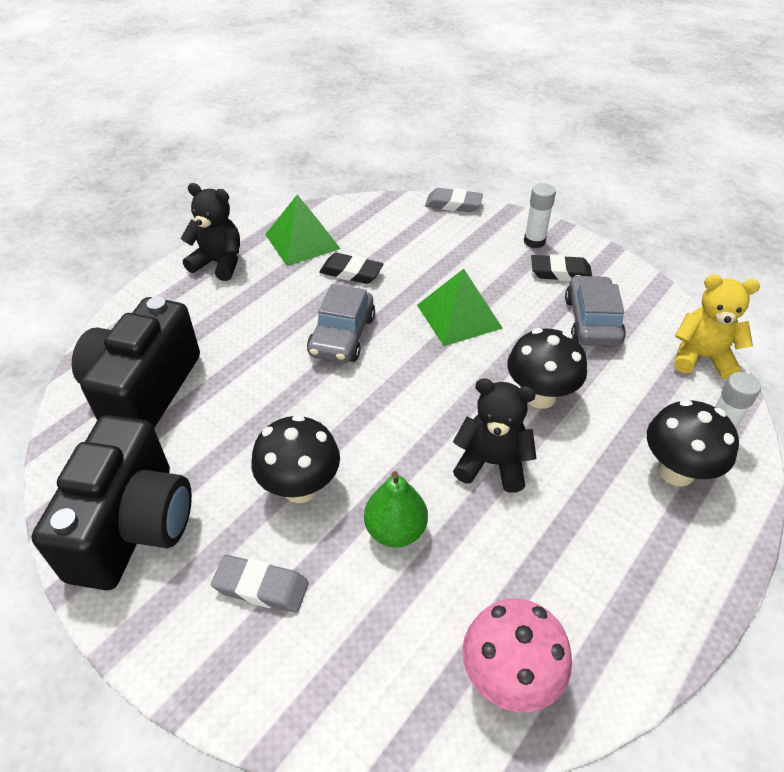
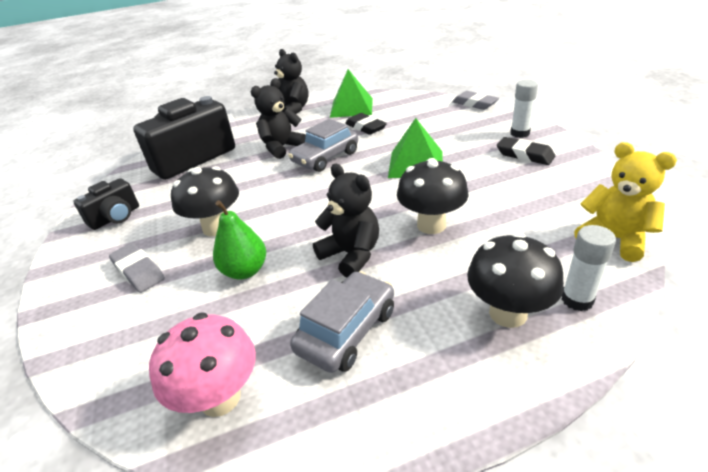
camera: 35 degrees right, 10 degrees down
(133, 526) = (116, 217): black camera -> black camera, size x0.52
(267, 335) = (282, 147): none -> black teddy bear
(592, 321) = (524, 190): grey car -> grey car (347, 330)

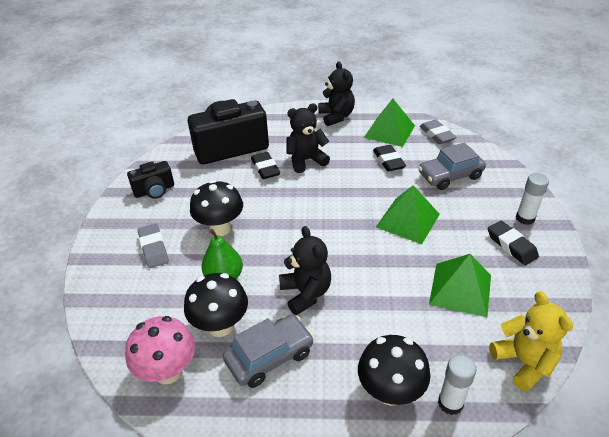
camera: 20 degrees right, 5 degrees up
(241, 164) = (265, 168): none -> black eraser
(325, 157) = (336, 185): grey car -> grey car (450, 176)
(431, 225) = (382, 289): black mushroom -> black mushroom (220, 326)
(474, 104) = (507, 166): grey eraser -> grey eraser (436, 135)
(507, 200) = (460, 289): none -> green pyramid

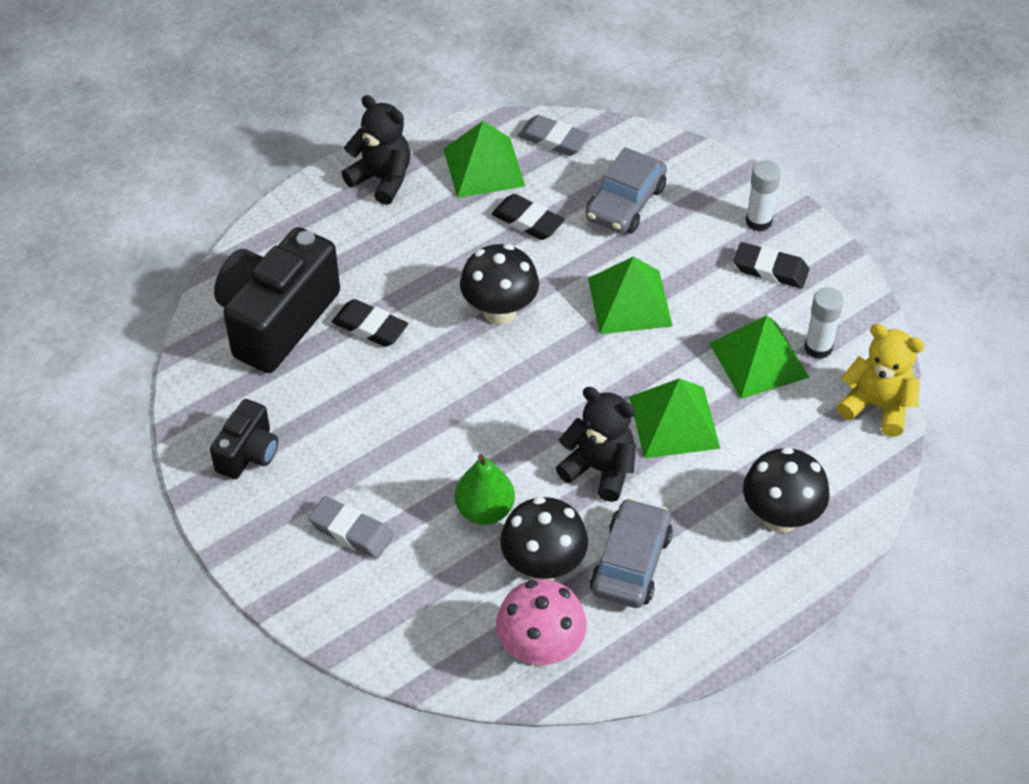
camera: 40 degrees left, 10 degrees up
(220, 228) = (407, 451): black mushroom -> black mushroom (499, 311)
(306, 160) = (414, 282): black teddy bear -> none
(374, 293) = (674, 422): none -> green pyramid
(450, 403) = (842, 491): white glue stick -> white glue stick (818, 347)

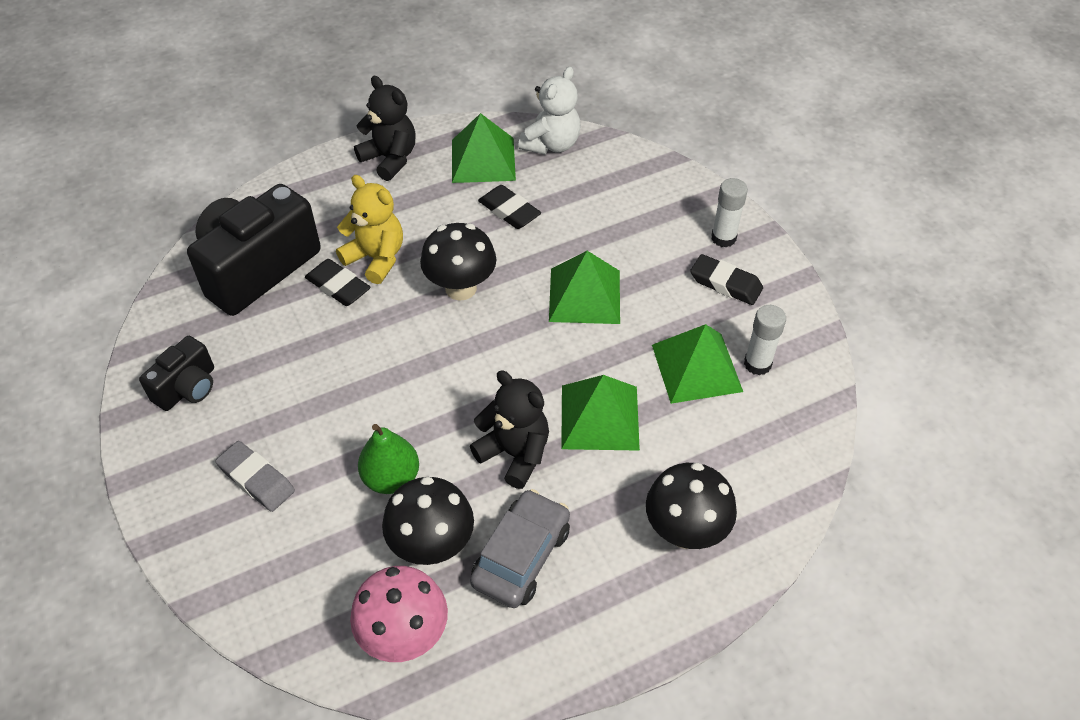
camera: 10 degrees right, 0 degrees up
(553, 140) = (551, 144): grey eraser -> white teddy bear
(625, 203) = (602, 206): grey car -> none
(877, 406) = (806, 430): yellow teddy bear -> yellow teddy bear (376, 258)

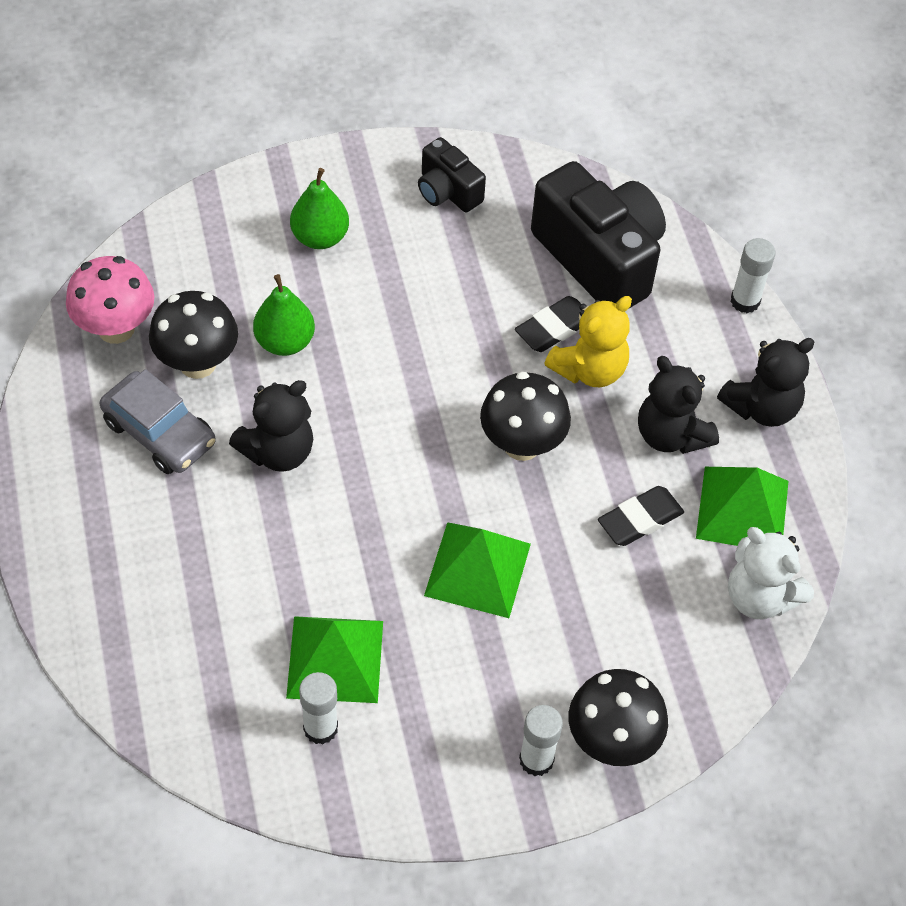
camera: 100 degrees right, 5 degrees up
(256, 479) = (320, 237): grey eraser -> green pear
(289, 177) = (745, 301): none -> white glue stick
(428, 204) = (671, 434): none -> black teddy bear
(599, 417) = (298, 540): green pyramid -> none
(685, 531) = (132, 582): black mushroom -> black mushroom (612, 741)
(725, 283) = (456, 735): black eraser -> none

